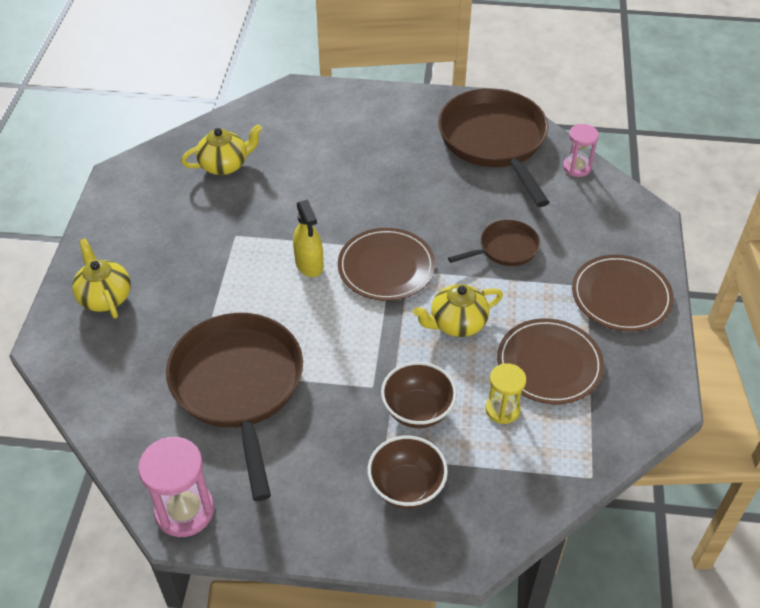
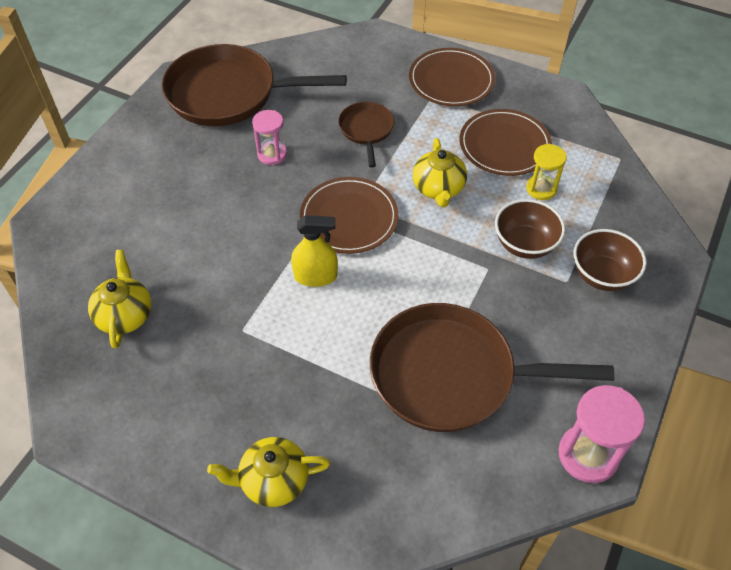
camera: 70 degrees left, 5 degrees up
(577, 167) = (294, 54): pink hourglass -> pink hourglass (272, 154)

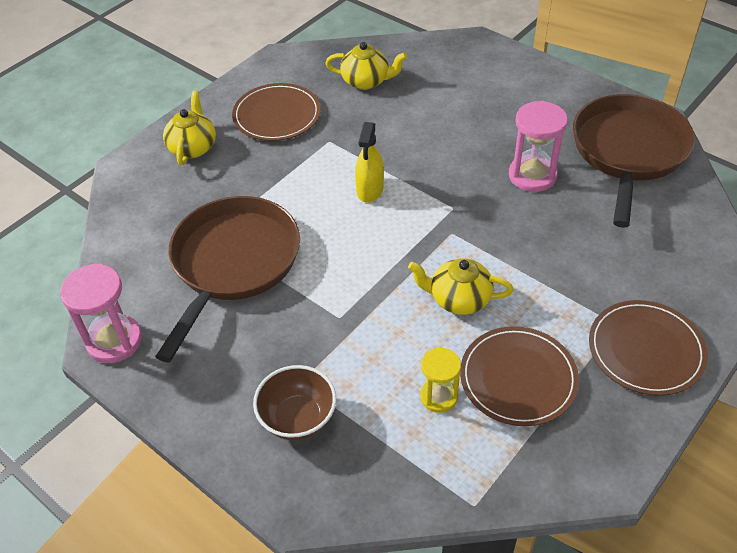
camera: 105 degrees right, 5 degrees down
(272, 154) = (532, 176): pink hourglass -> pink hourglass, size x1.56
(349, 218) = (434, 221): brown plate -> brown plate (277, 115)
(366, 130) = (560, 253): brown pan -> none
(525, 244) = (361, 357): brown bowl -> none

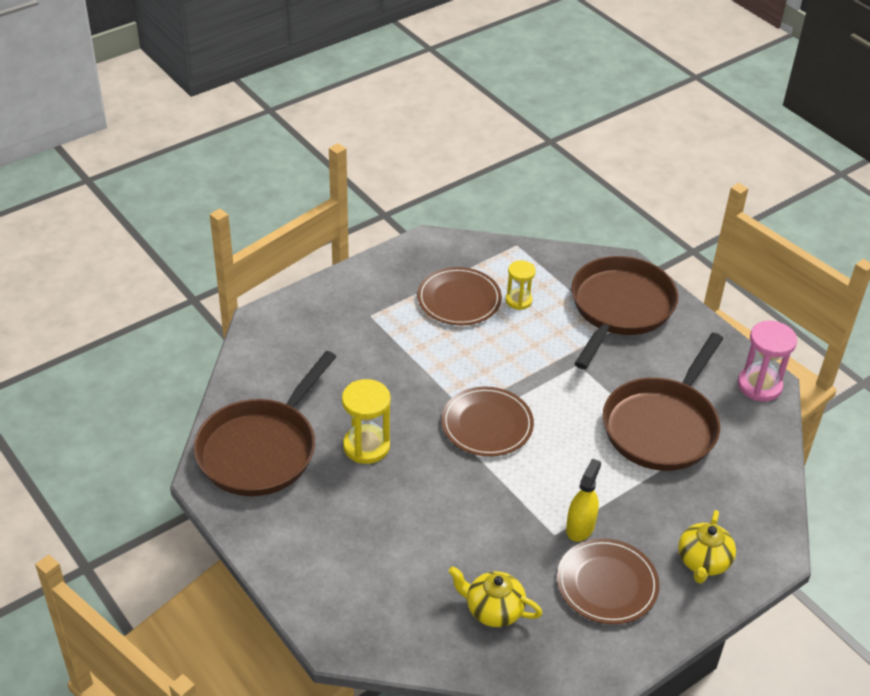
camera: 170 degrees left, 5 degrees down
(298, 418) = (619, 308): brown bowl -> brown pan
(370, 190) = (525, 468): yellow spray bottle -> yellow spray bottle (580, 527)
(459, 299) = (479, 357): yellow teapot -> none
(532, 176) = (366, 446): pink hourglass -> yellow hourglass
(646, 350) = (360, 296): brown plate -> brown plate (487, 424)

